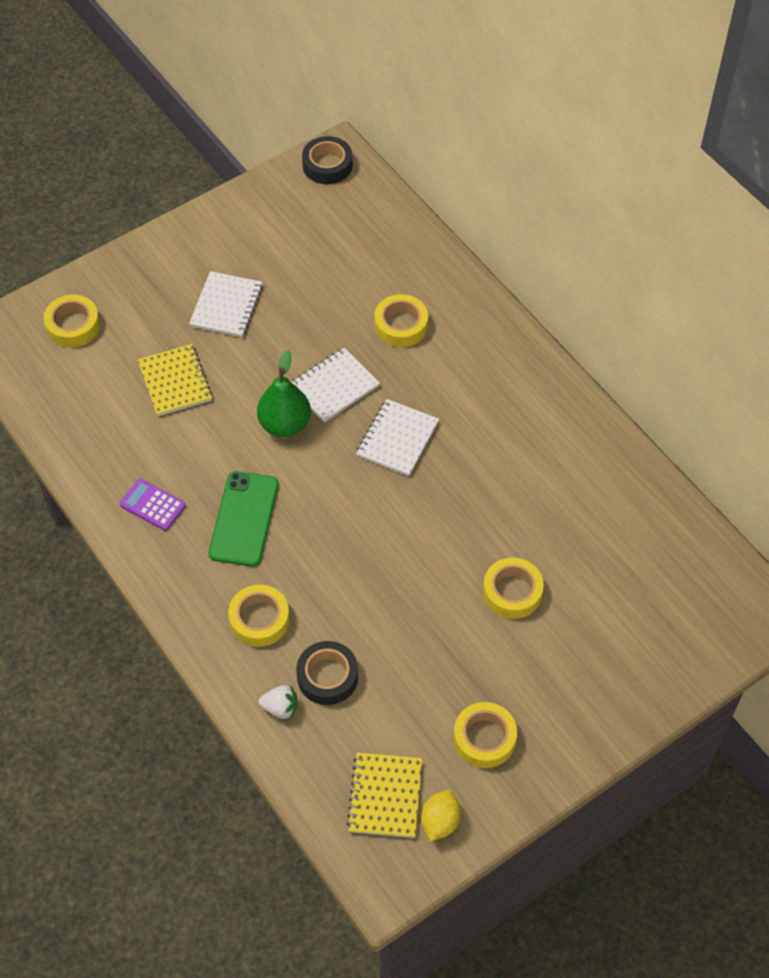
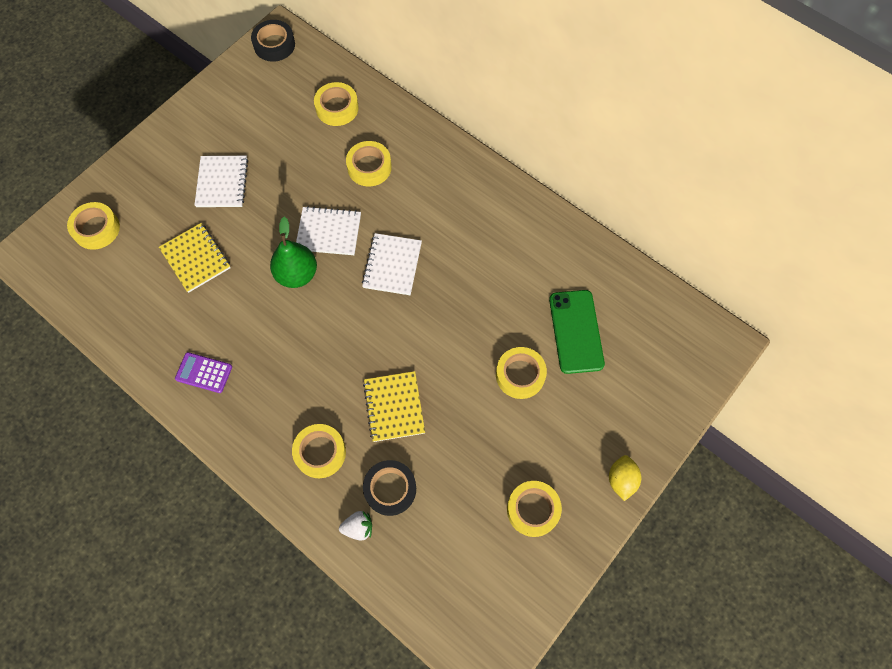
camera: 15 degrees left, 10 degrees up
(244, 519) = (284, 366): green phone -> green phone (576, 331)
(334, 386) = (329, 232): white notebook -> white notebook turned 60 degrees clockwise
(381, 251) = (337, 108): none -> yellow tape
(385, 796) = (466, 584): yellow notebook -> yellow notebook (394, 407)
(440, 822) = (517, 594): yellow lemon -> yellow lemon (621, 480)

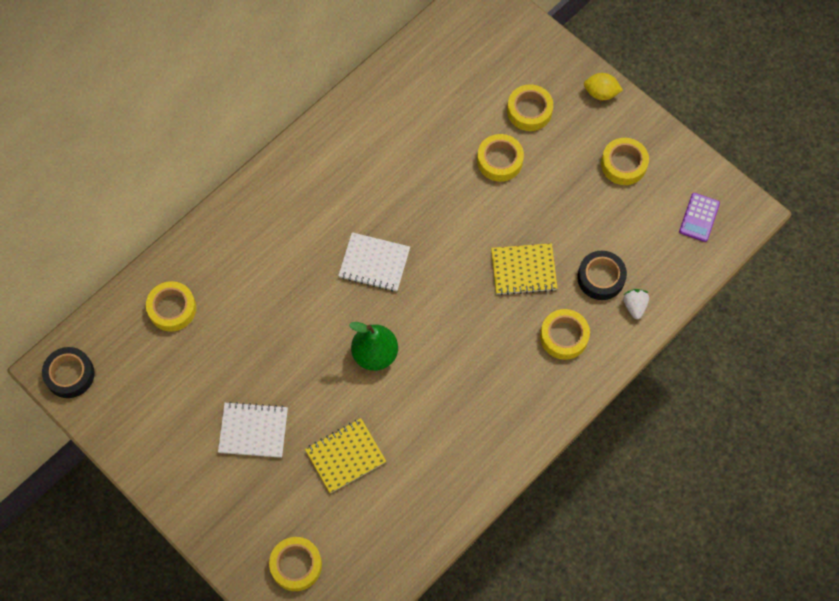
camera: 85 degrees left, 0 degrees up
(204, 373) = (476, 444): purple calculator -> purple calculator (699, 217)
(329, 232) = (329, 322): white notebook -> none
(369, 167) = (255, 279): yellow tape -> yellow tape (529, 111)
(576, 331) = (460, 109): green phone -> none

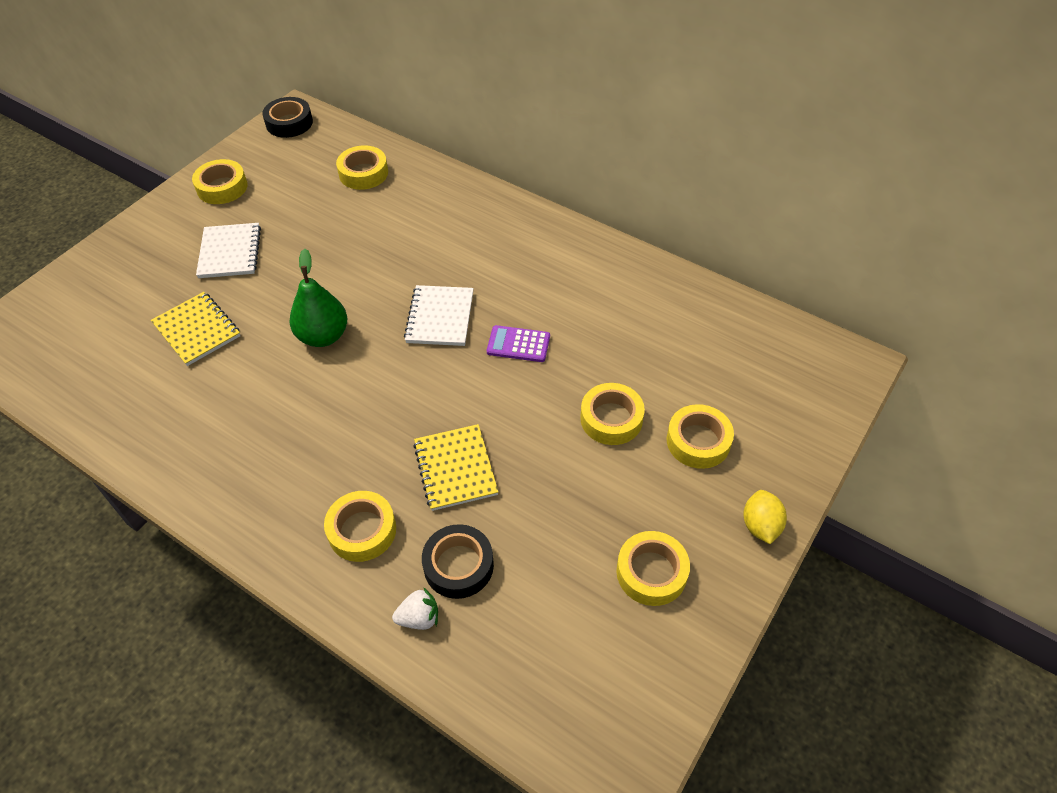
camera: 80 degrees right, 15 degrees down
(296, 565) = (74, 310): yellow tape -> yellow tape (222, 187)
(699, 217) = (588, 698): purple calculator -> purple calculator (518, 344)

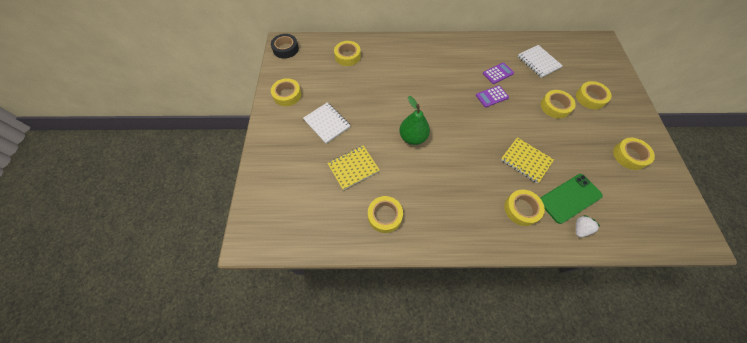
camera: 35 degrees left, 10 degrees up
(165, 416) = (385, 216): none -> yellow tape
(197, 330) = (353, 168): yellow notebook -> yellow notebook turned 45 degrees counterclockwise
(440, 317) = (450, 102): white notebook -> white notebook (538, 62)
(458, 565) = (569, 198): black tape -> green phone
(573, 315) = (498, 73): none -> purple calculator
(760, 526) = (640, 116): yellow lemon -> none

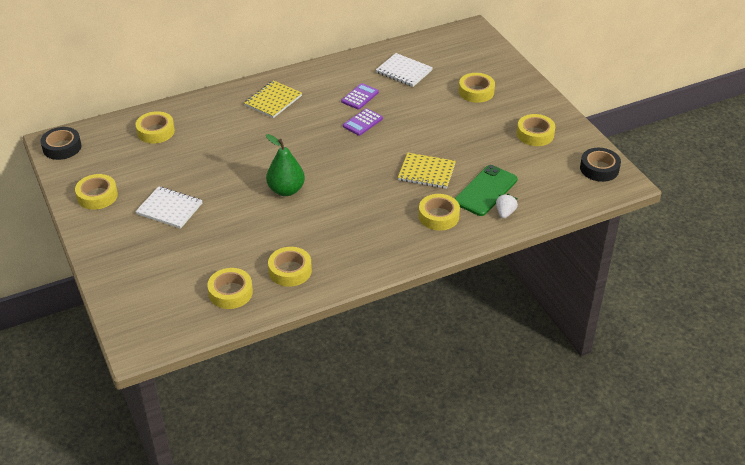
camera: 25 degrees left, 20 degrees down
(353, 168) = (228, 240): yellow notebook -> yellow notebook (273, 101)
(555, 106) = (440, 111): yellow tape -> yellow tape (230, 292)
(680, 214) = (599, 169): none -> black tape

